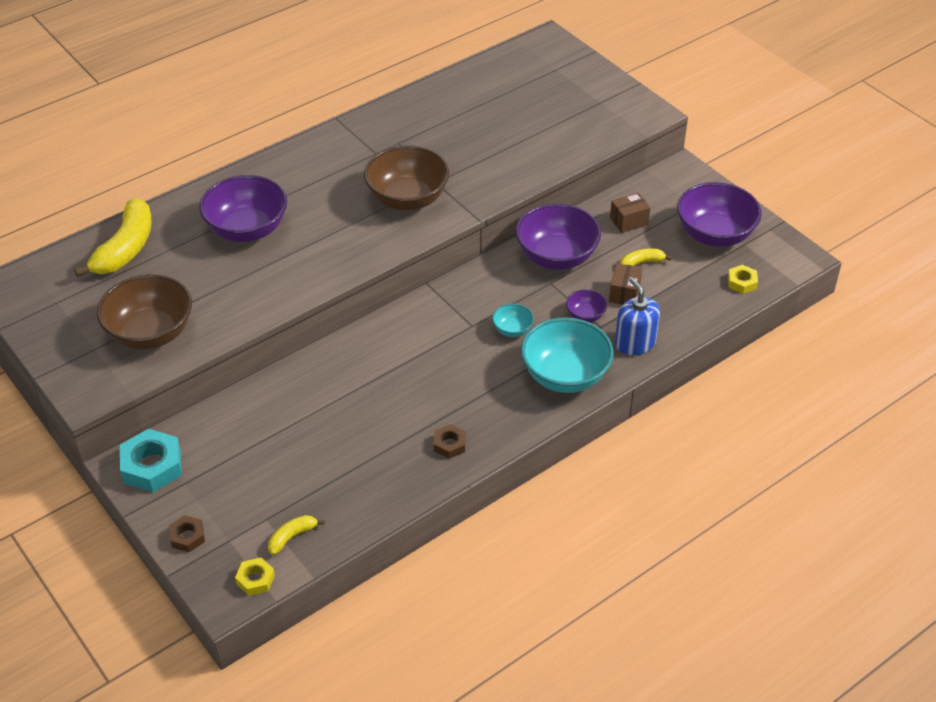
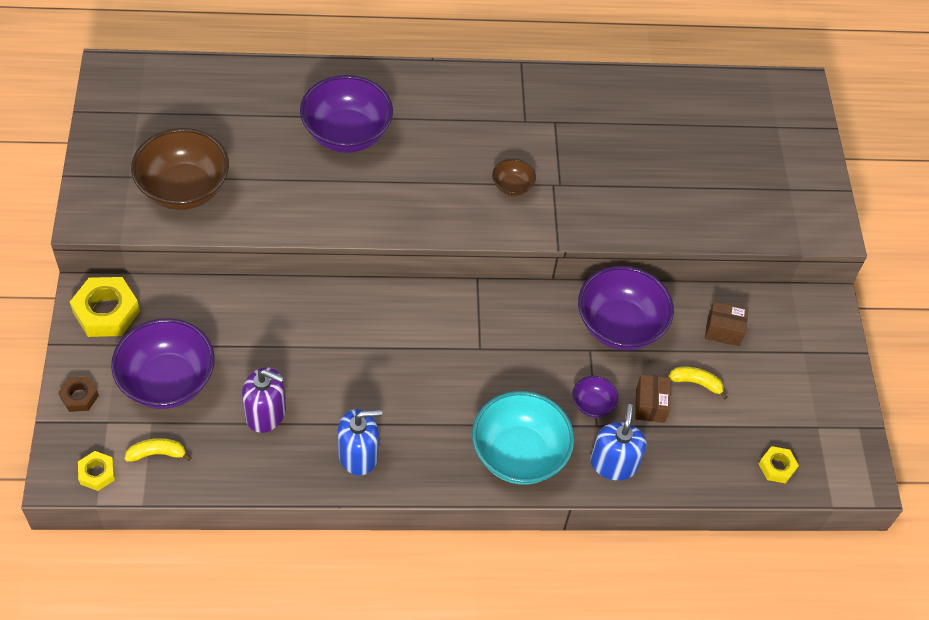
camera: 30 degrees right, 10 degrees up
(126, 248) = (233, 93): yellow banana -> none
(152, 466) = (106, 312): turquoise nut -> yellow nut
(352, 459) = (266, 413): none -> purple soap dispenser
(407, 199) = (512, 186): brown bowl -> brown bowl, size x0.47
(449, 444) = (358, 455): brown nut -> blue soap dispenser
(512, 330) = (512, 376): turquoise bowl -> none
(624, 293) = (650, 405): brown box -> brown box turned 45 degrees counterclockwise
(714, 234) = (796, 398): purple bowl -> purple bowl (167, 381)

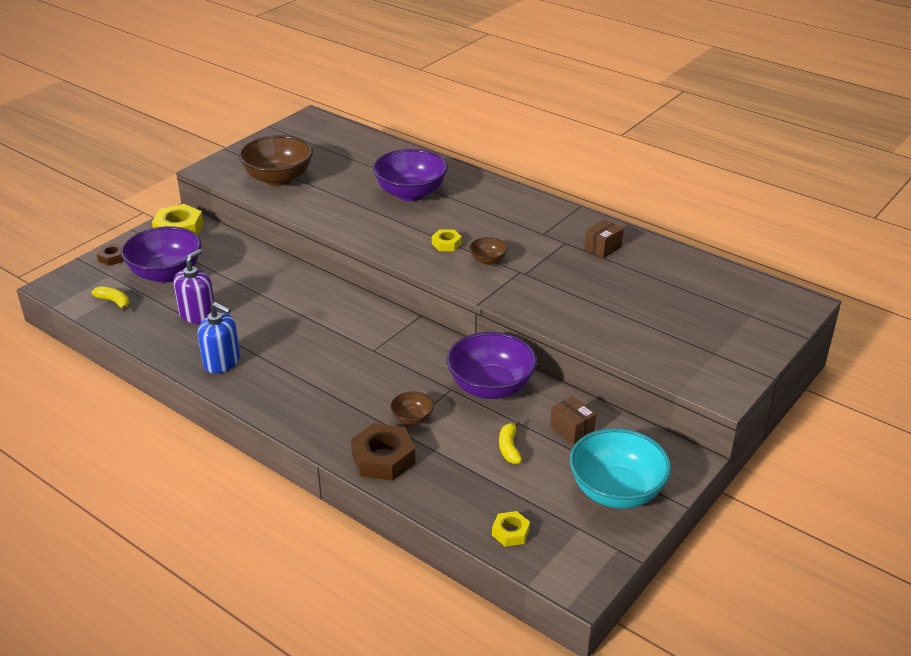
camera: 45 degrees right, 20 degrees down
(97, 473) = (72, 294): yellow nut -> yellow nut (446, 244)
(266, 413) = (198, 314): purple soap dispenser -> purple soap dispenser turned 120 degrees counterclockwise
(519, 454) = (323, 417): turquoise bowl -> turquoise bowl (616, 491)
(592, 405) = (412, 419): purple bowl -> brown bowl
(613, 463) = (383, 458): blue soap dispenser -> brown nut
(650, 405) = (455, 441): brown box -> brown box (603, 248)
(696, 383) = (509, 448): yellow banana -> yellow banana turned 150 degrees counterclockwise

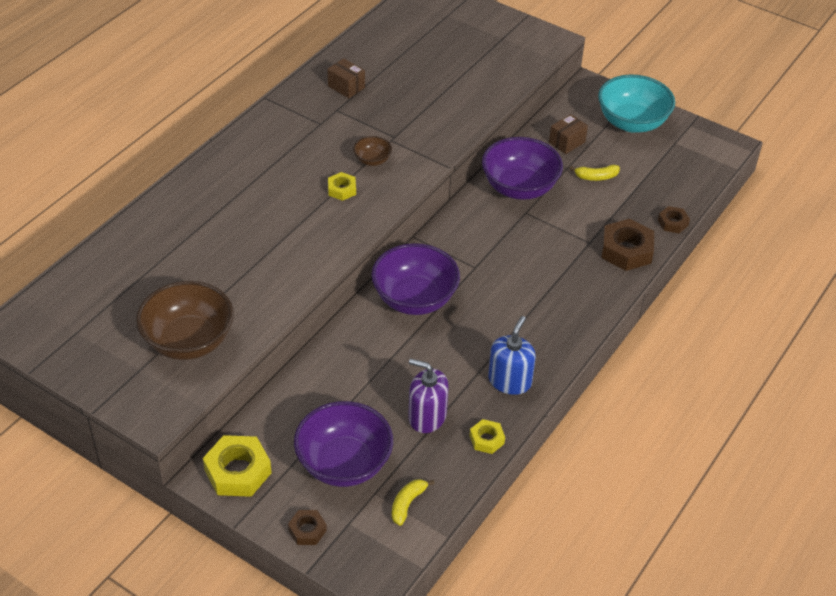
camera: 95 degrees left, 10 degrees up
(411, 193) = (233, 220): purple bowl -> purple bowl (414, 299)
(412, 419) = (571, 235): brown bowl -> none
(425, 504) = (673, 223): none -> brown nut
(510, 532) = (690, 177): yellow nut -> yellow nut (486, 439)

